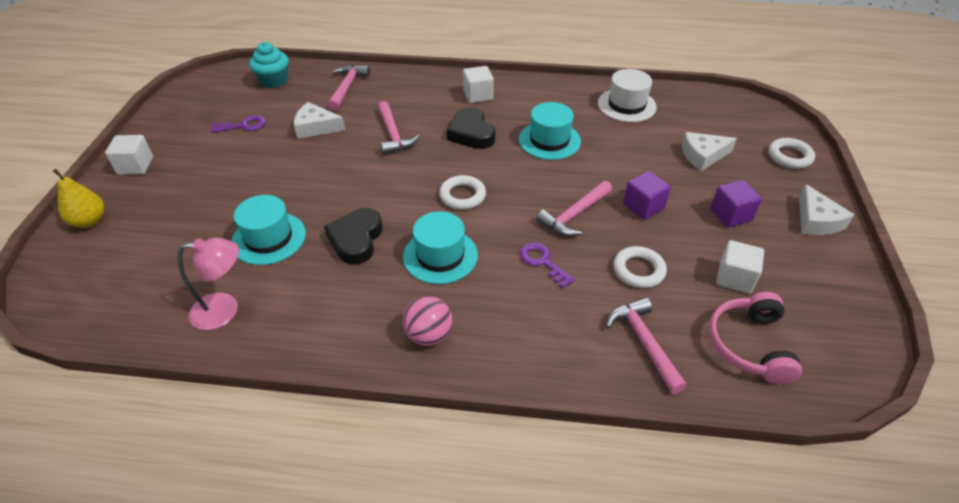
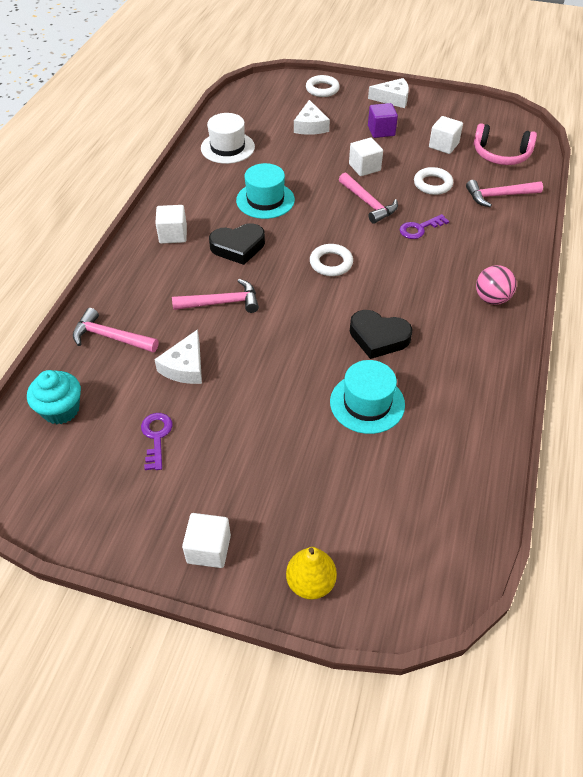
camera: 80 degrees left, 5 degrees up
(225, 310) = (461, 432): pink lamp -> none
(440, 256) = (406, 284): turquoise hat -> none
(643, 206) = (364, 167): purple cube -> white cube

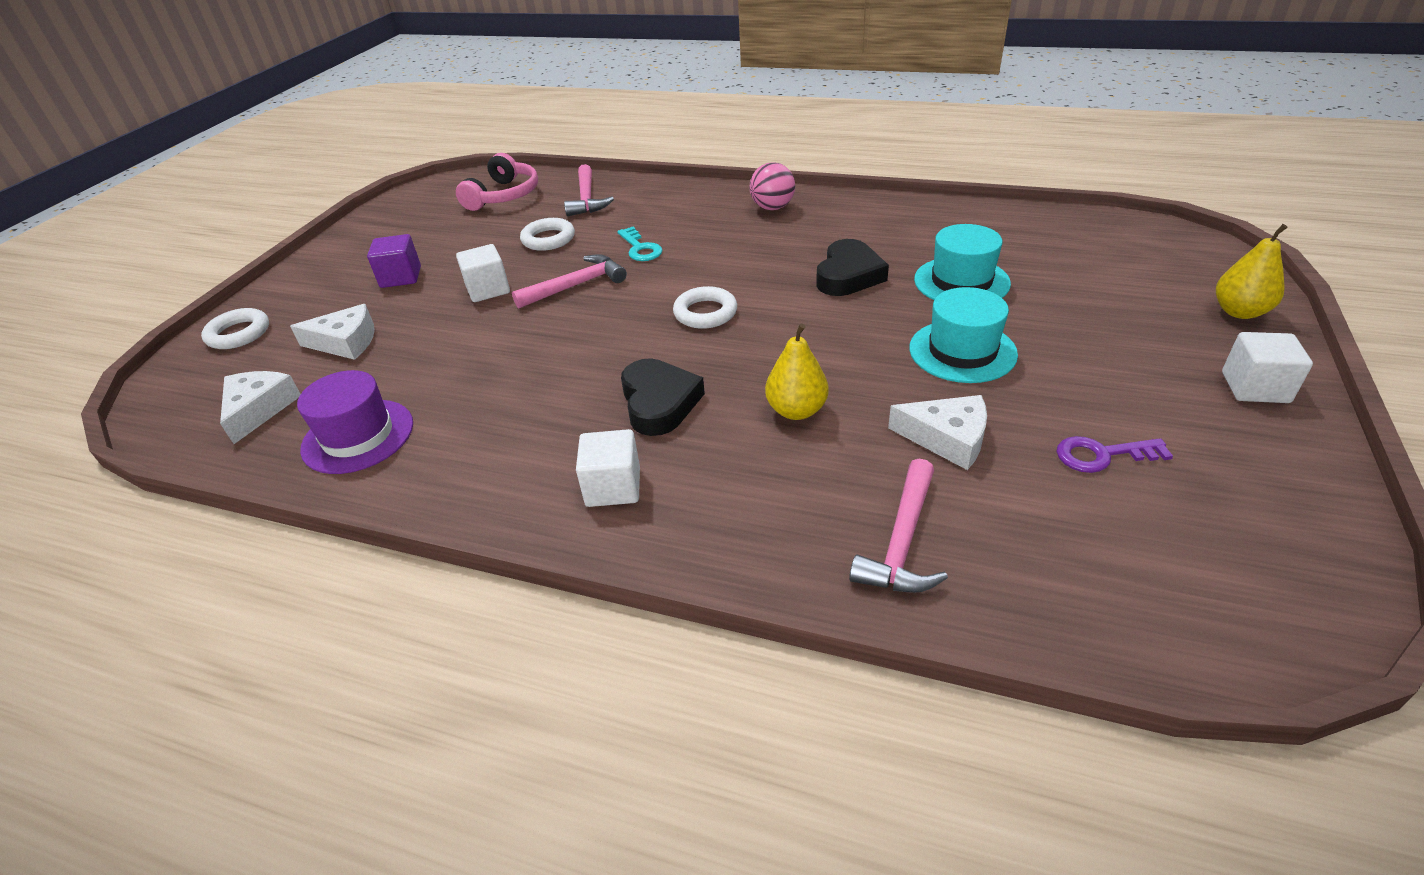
camera: 85 degrees left, 10 degrees down
(61, 410) = (1103, 588): turquoise cupcake -> none
(222, 302) = (796, 410): pink hammer -> yellow pear
(227, 147) = (358, 436): white hat -> purple hat
(265, 200) = (539, 380): turquoise hat -> turquoise hat (962, 351)
(393, 99) = (320, 268): white cheese -> white cheese (259, 409)
(419, 228) = (640, 248): purple key -> turquoise key
(443, 145) = (464, 231): white cube -> none

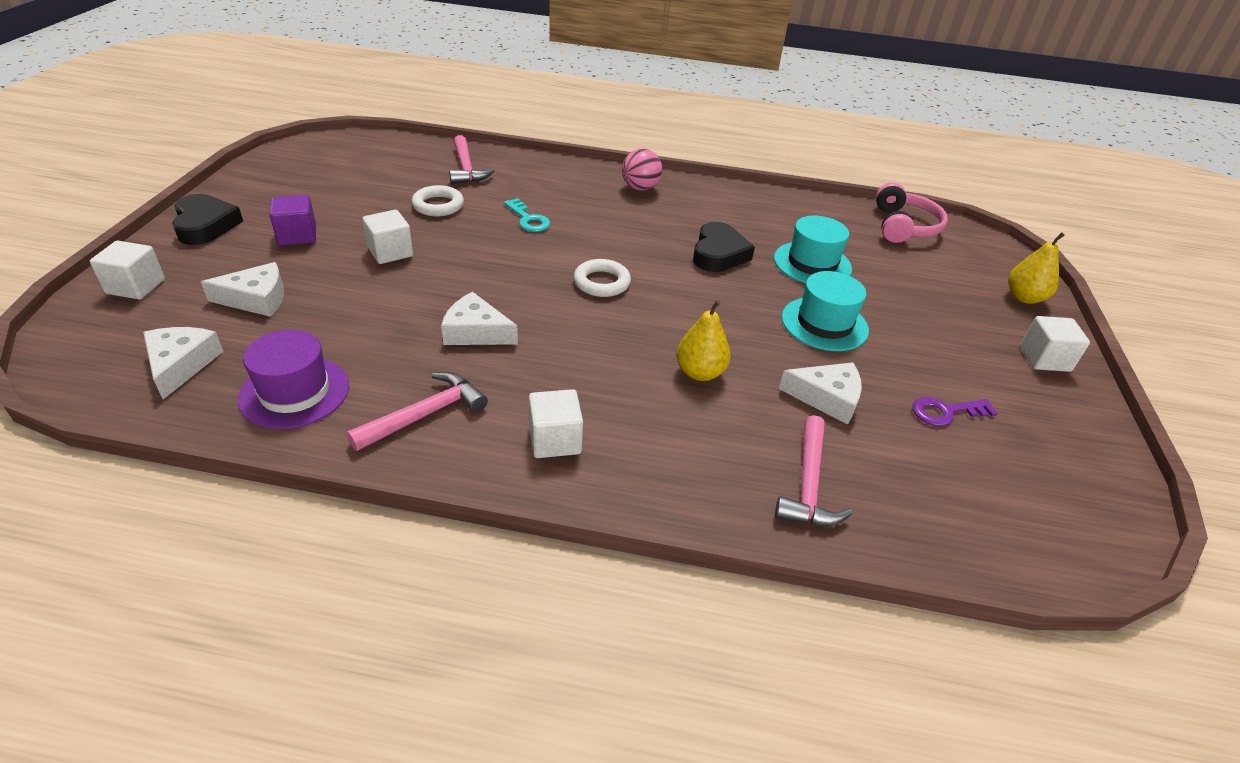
camera: 15 degrees left, 0 degrees up
(239, 334) = (136, 286): white ring -> white cube
(504, 196) = (383, 159): pink headphones -> pink headphones (903, 226)
(555, 370) = (475, 332): none -> white cheese
(576, 285) = (476, 252): pink hammer -> pink hammer (425, 414)
(659, 402) = (579, 364): black heart -> black heart (205, 225)

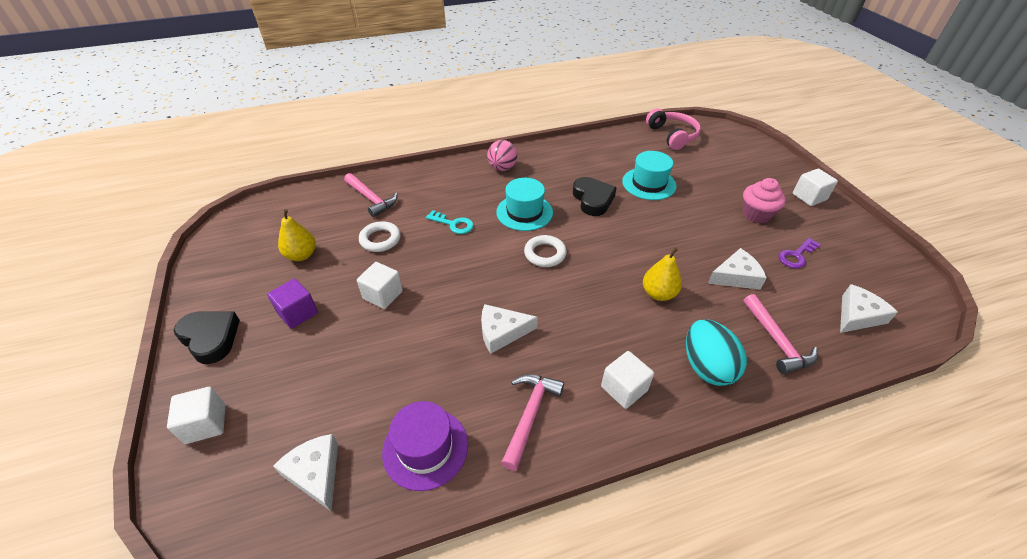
camera: 25 degrees left, 5 degrees up
(256, 299) = (319, 384): white cheese -> white cheese (857, 315)
(681, 466) = (706, 366): none -> turquoise egg
(824, 324) = (691, 225): turquoise hat -> turquoise hat (524, 212)
(934, 347) = (756, 214): none -> pink cupcake
(1024, 297) = (768, 160): yellow pear -> yellow pear (301, 255)

